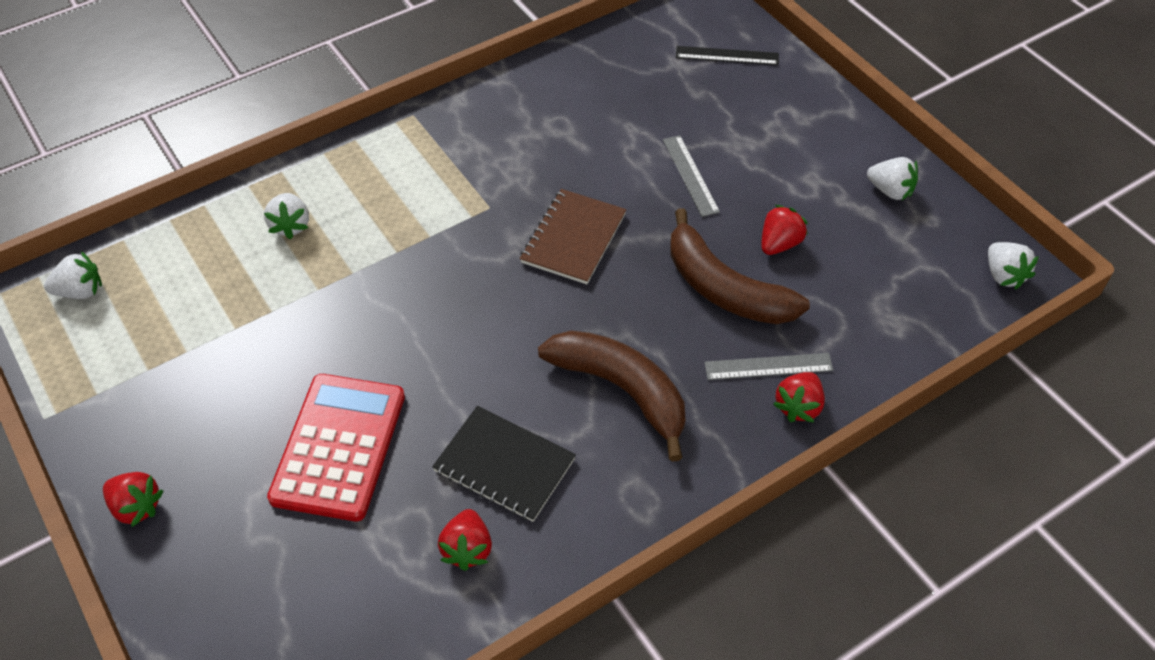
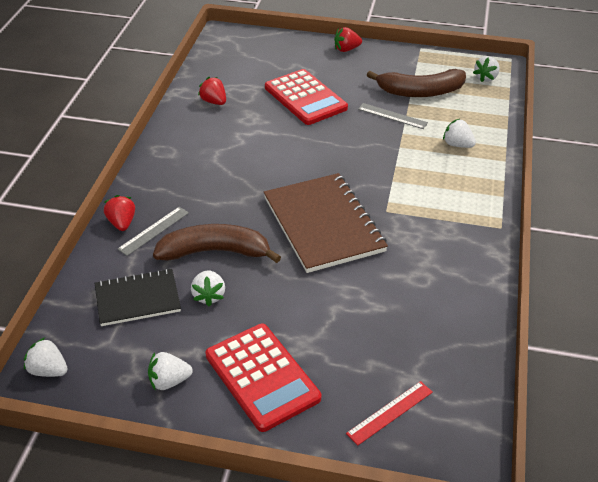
camera: 135 degrees right, 10 degrees down
(504, 465) = (233, 129): black notebook -> black notebook (137, 299)
(573, 238) = (323, 224): brown notebook -> brown notebook, size x1.65
(622, 390) = (215, 179): brown banana -> brown banana (420, 92)
(690, 175) = (306, 301): grey ruler -> grey ruler (392, 116)
(727, 55) = (390, 412): black ruler -> red ruler
(779, 244) = (209, 296): red strawberry -> white strawberry
(802, 142) = (262, 377): none -> red calculator

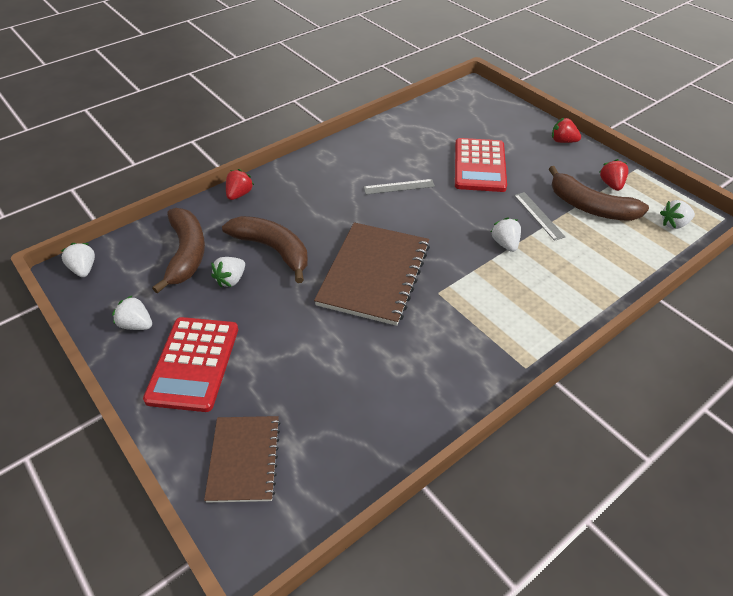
camera: 40 degrees right, 5 degrees up
(137, 299) = (186, 254): black notebook -> brown banana
(154, 231) = (252, 211): grey ruler -> grey ruler (399, 187)
(214, 102) = (404, 136): red strawberry -> red strawberry (611, 184)
(390, 412) = (244, 459): red ruler -> brown notebook
(457, 145) = (571, 270): white strawberry -> white strawberry (505, 244)

